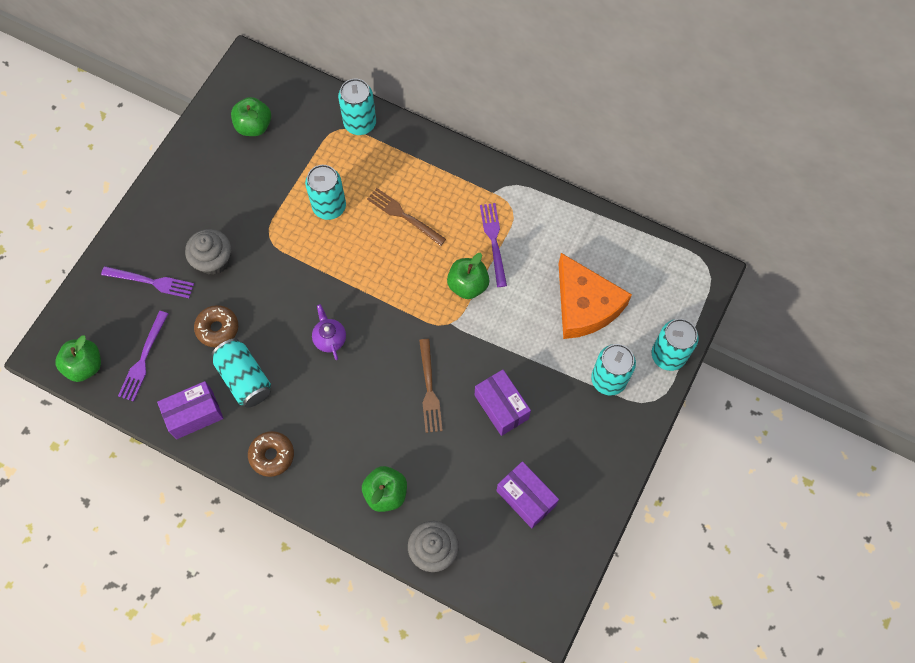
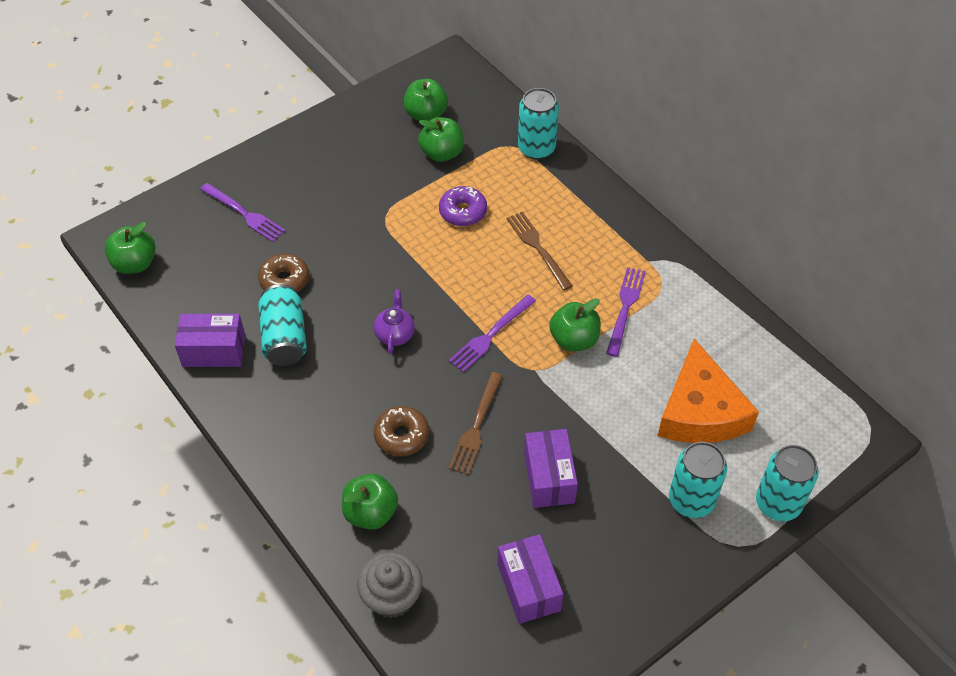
camera: 25 degrees right, 15 degrees down
(143, 360) = (194, 280): purple fork -> purple fork (490, 336)
(213, 260) = (317, 217): grey cupcake -> none
(272, 455) = (270, 423): brown donut -> brown donut (401, 436)
(285, 158) = (442, 153): none -> green apple
(329, 207) = (463, 212): turquoise can -> purple donut

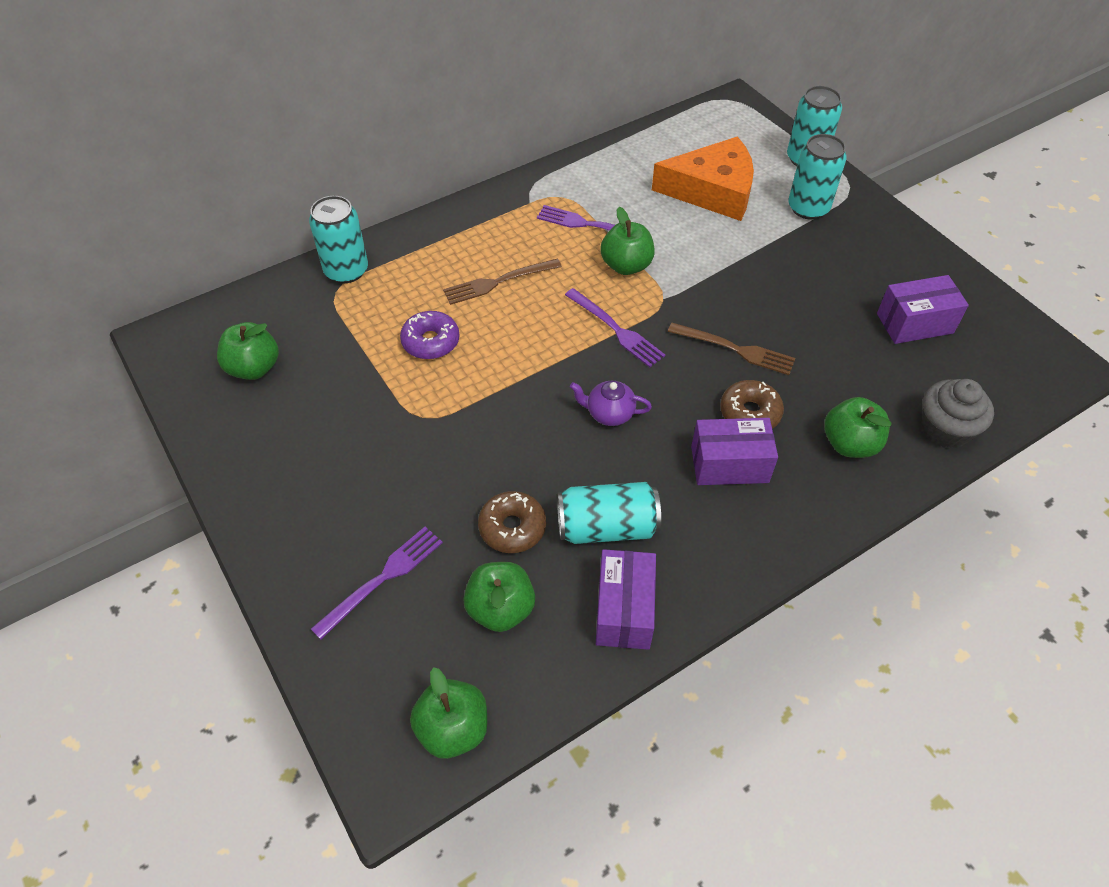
camera: 85 degrees left, 0 degrees up
(442, 153) = (328, 356): green apple -> green apple (500, 609)
(549, 478) = (793, 299): purple box -> purple box (729, 464)

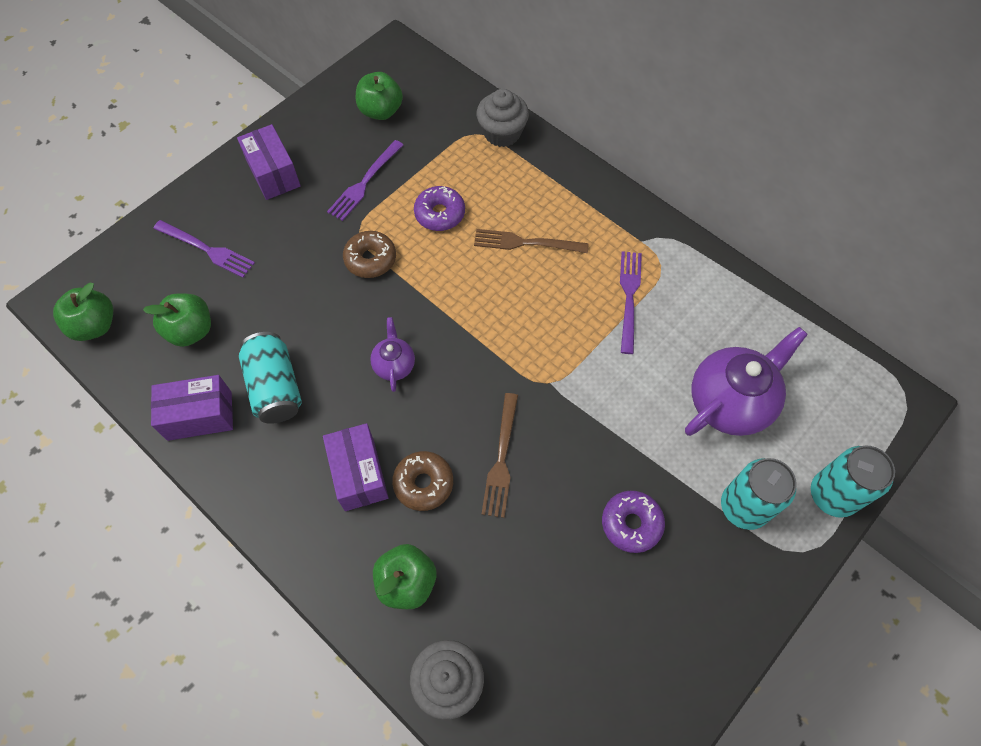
camera: 75 degrees right, 10 degrees up
(346, 270) = (502, 133): turquoise can -> grey cupcake
(497, 282) = (525, 243): brown fork -> brown fork turned 45 degrees counterclockwise
(512, 527) = (263, 320): brown donut -> brown donut (370, 259)
(617, 330) = (495, 351): purple fork -> purple fork (364, 183)
(626, 265) = (584, 341): green apple -> none
(713, 191) = (730, 402): orange cheese -> purple teapot
(813, 277) = (631, 524): none -> purple donut
(915, 323) = (595, 642): purple box -> purple box (273, 174)

